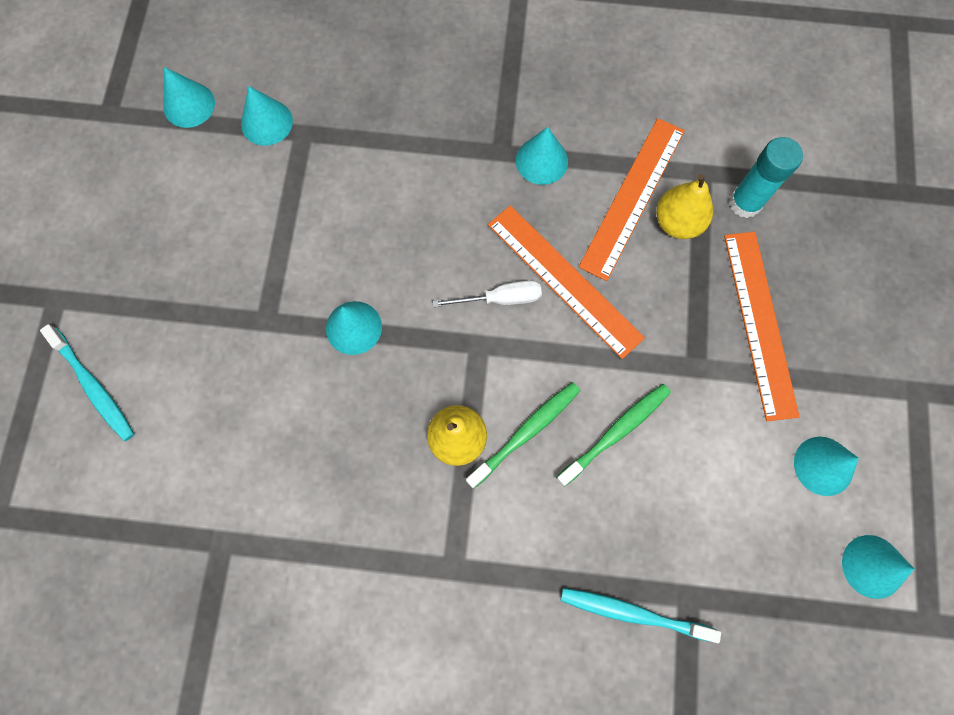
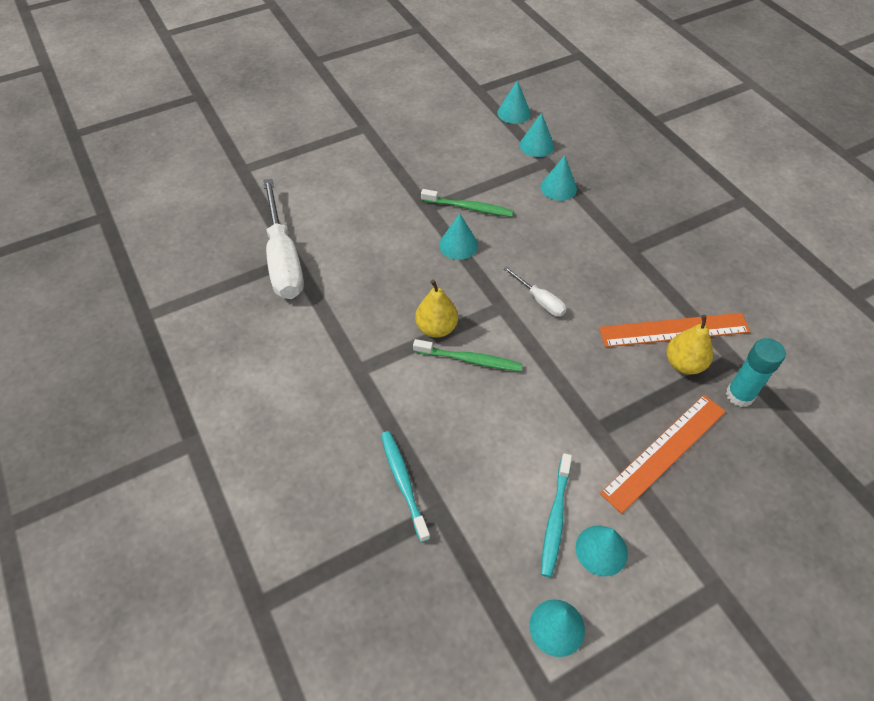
camera: 55 degrees right, 20 degrees down
(93, 387) = (334, 165): turquoise toothbrush -> turquoise toothbrush (555, 519)
(212, 556) = (283, 259): none -> white screwdriver
(541, 161) = (646, 271): turquoise cone -> turquoise cone (558, 188)
(564, 280) = (583, 325): orange ruler -> none
(616, 432) = (512, 407): green toothbrush -> green toothbrush (469, 208)

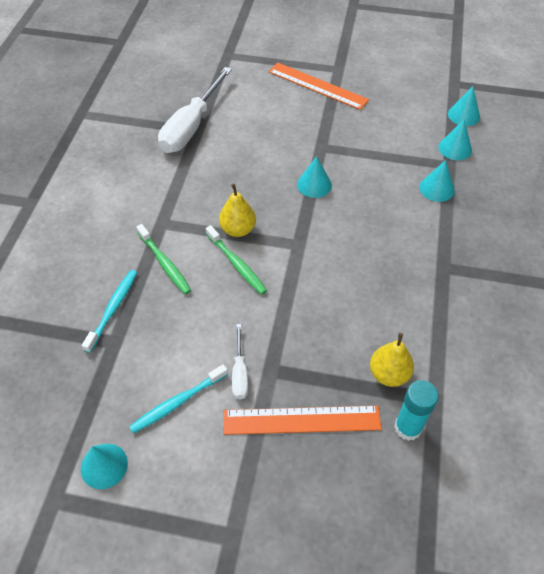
camera: 40 degrees right, 0 degrees up
(469, 208) = (350, 164): green toothbrush -> green toothbrush (164, 263)
(540, 300) = (329, 258): white screwdriver -> white screwdriver (240, 373)
(601, 550) = (184, 445): turquoise cone -> none
(674, 330) = (409, 346): orange ruler -> orange ruler (317, 86)

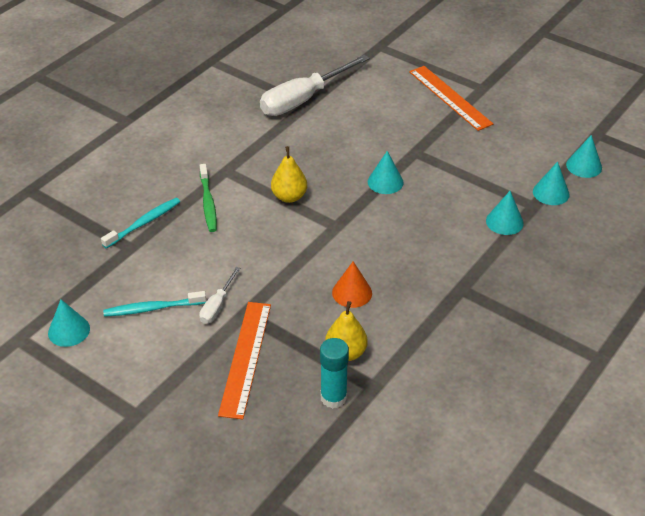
camera: 25 degrees right, 10 degrees down
(237, 264) = (269, 223): green toothbrush -> none
(301, 420) = (246, 358): orange ruler -> orange ruler turned 75 degrees clockwise
(355, 308) = (352, 292): none -> orange cone

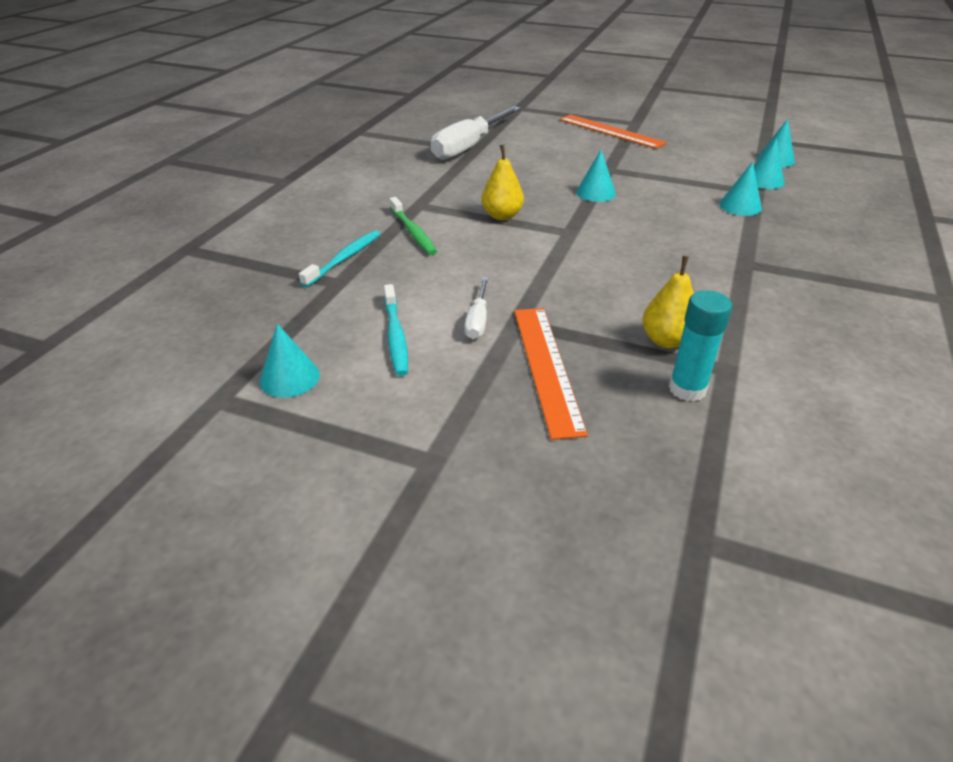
camera: 15 degrees left, 5 degrees down
(152, 308) = (395, 336): turquoise toothbrush -> turquoise toothbrush turned 75 degrees counterclockwise
(352, 292) = (630, 284): orange cone -> none

